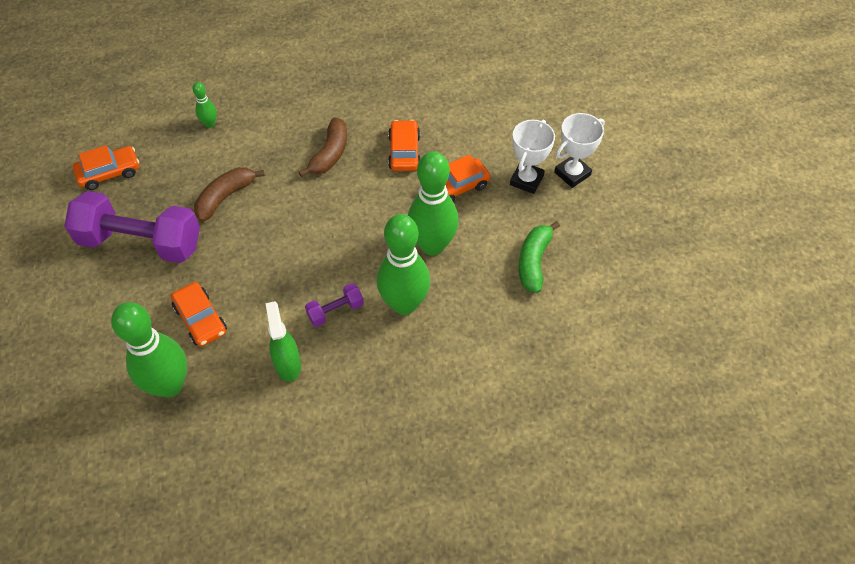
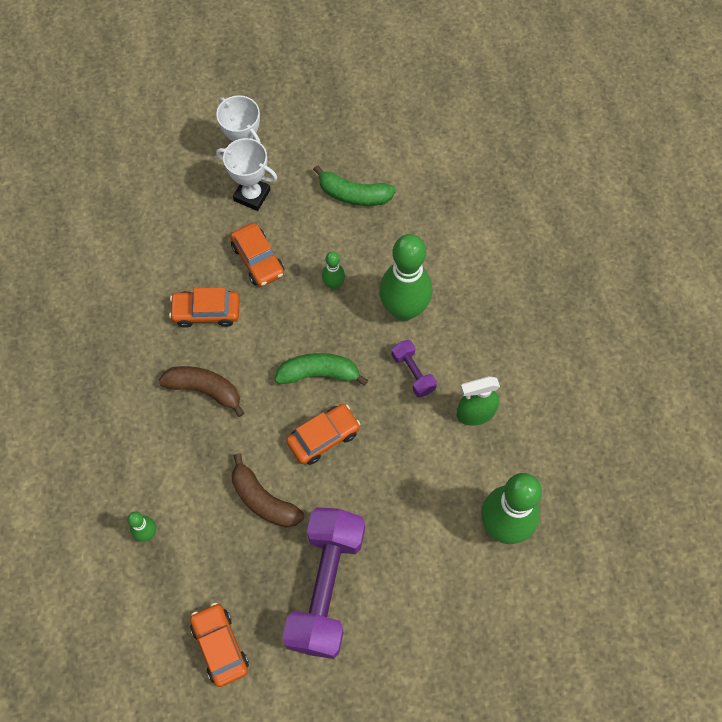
camera: 90 degrees left, 10 degrees up
(200, 319) = (426, 505): orange car -> orange car (323, 437)
(339, 235) = (319, 373): none -> green banana
(432, 245) = (333, 284): green bowling pin -> green bowling pin, size x0.45

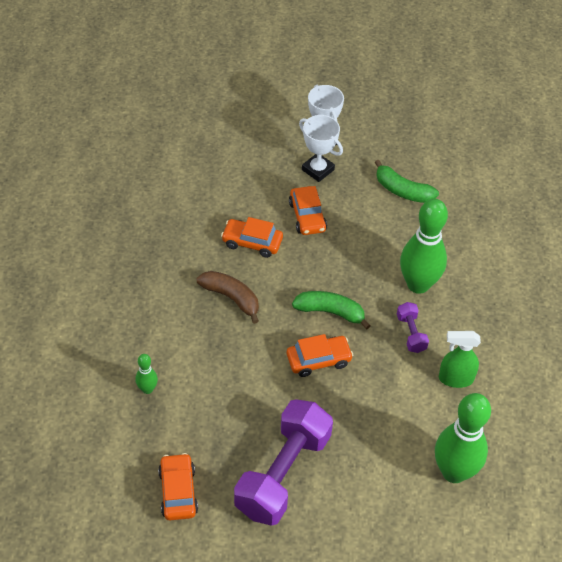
camera: 15 degrees right, 15 degrees down
(263, 500) = (252, 392): brown banana -> none
(333, 284) = (364, 250): green bowling pin -> none

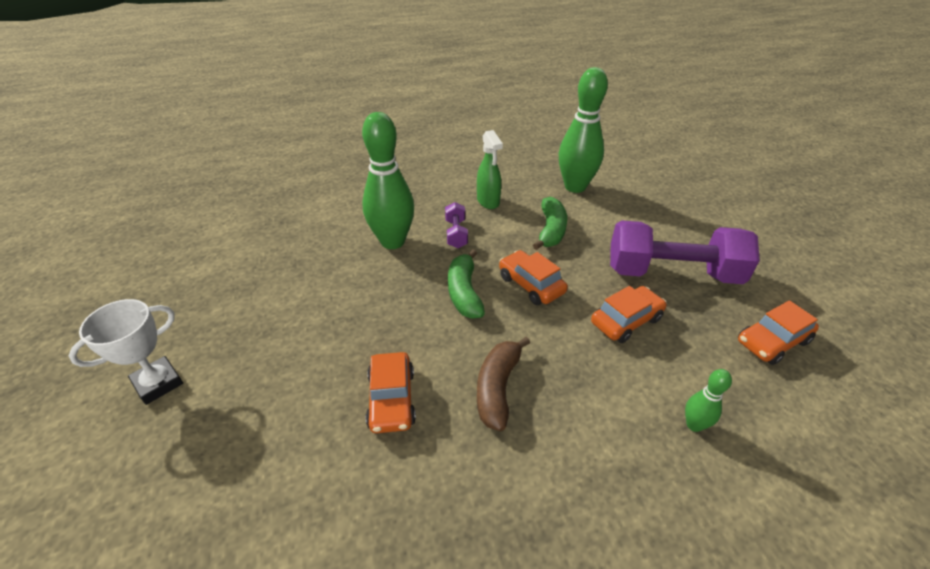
camera: 110 degrees left, 10 degrees down
(307, 216) = (322, 354): orange car -> orange car (626, 321)
(318, 170) = (227, 369): white trophy -> none
(402, 191) = (254, 281): green banana -> green banana (551, 230)
(411, 333) = (456, 234): purple dumbbell -> purple dumbbell turned 60 degrees counterclockwise

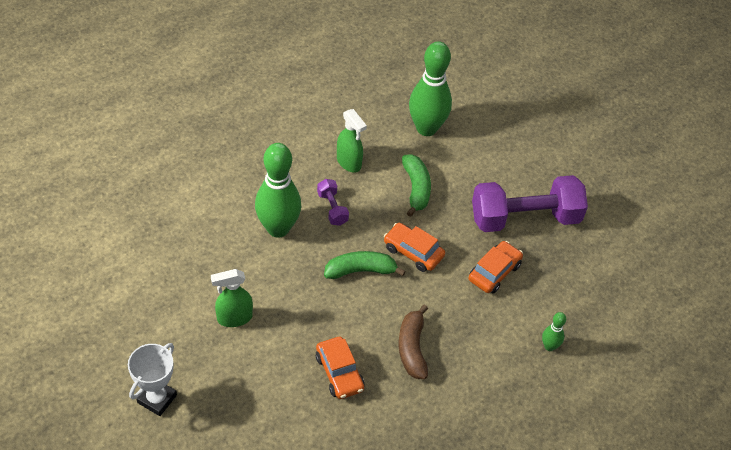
camera: 20 degrees left, 10 degrees up
(300, 314) = (234, 318): none -> green spray bottle
(464, 292) = (361, 270): green banana -> green banana turned 105 degrees clockwise
(772, 341) = (601, 269): orange car -> none

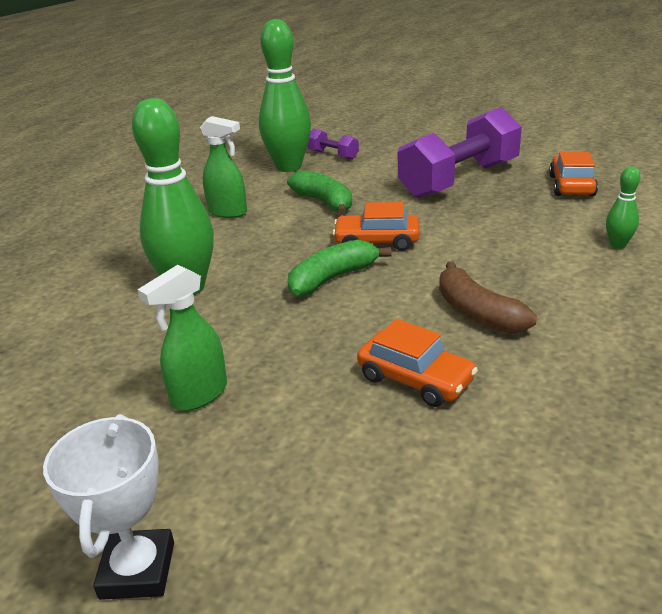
camera: 25 degrees left, 20 degrees down
(332, 208) = (243, 248): purple dumbbell -> purple dumbbell (333, 155)
(494, 272) = (482, 221): orange car -> orange car (571, 186)

